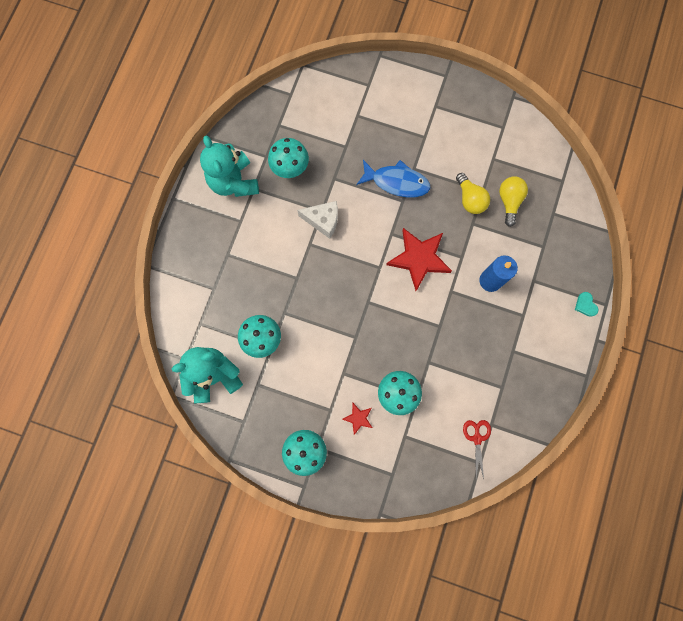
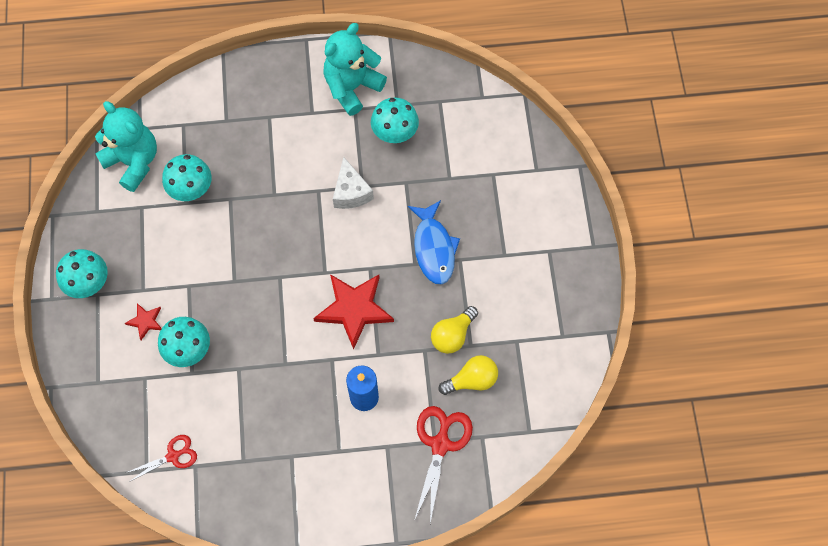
camera: 65 degrees right, 10 degrees down
(547, 244) = (440, 444): none -> red scissors
(585, 305) = (384, 518): turquoise heart -> none

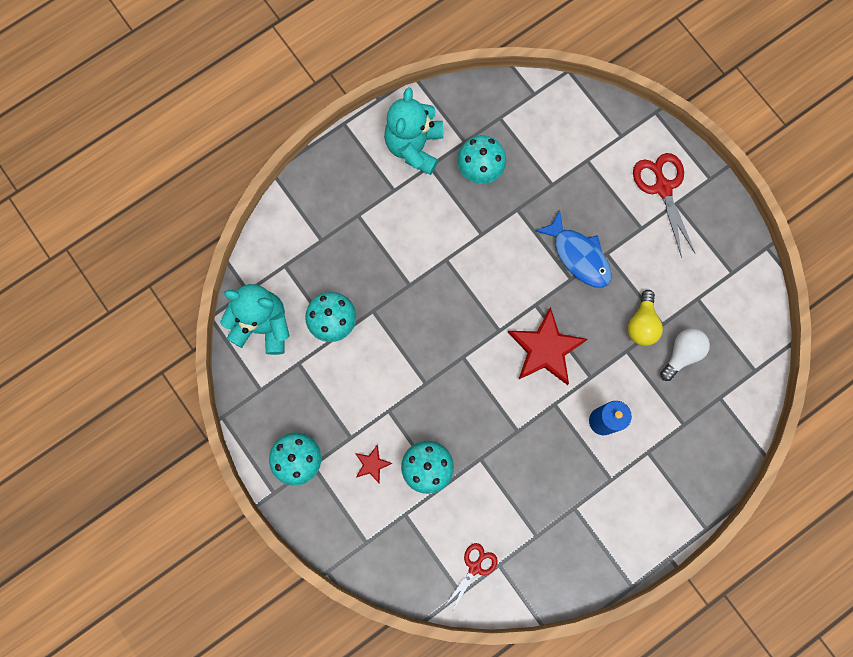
camera: 30 degrees left, 10 degrees up
(351, 192) = (475, 245): white cheese -> none
(440, 444) = (690, 424): red scissors -> red scissors (663, 188)
(472, 380) = (682, 354): yellow light bulb -> white light bulb

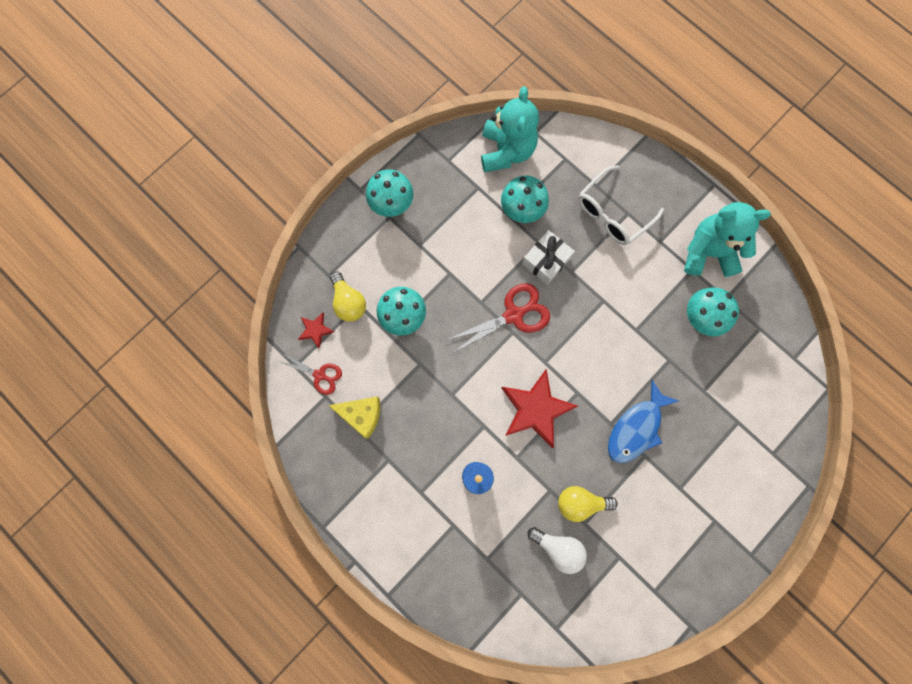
camera: 80 degrees right, 0 degrees up
(354, 230) = (613, 213): none -> white glasses
(372, 464) = (398, 268): red star -> red star (315, 330)
(393, 308) = (546, 261): none -> white gift
(400, 524) = (348, 302): none -> yellow light bulb
(524, 528) = (362, 415): none -> yellow cheese
(663, 188) = (728, 505): red scissors -> red scissors (513, 315)

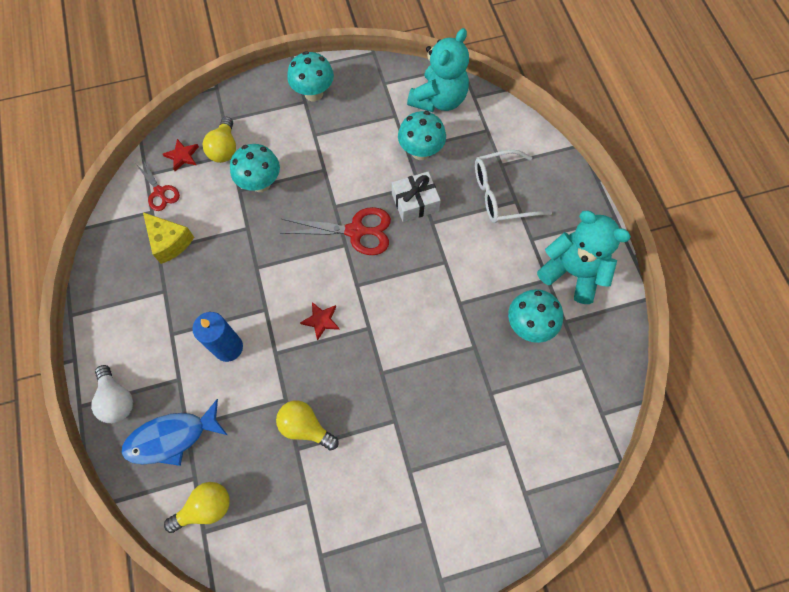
camera: 30 degrees right, 10 degrees down
(536, 409) = (321, 320): red star -> red star, size x0.48
(545, 610) = (205, 508): none -> yellow light bulb
(558, 548) = (257, 456): white light bulb -> white light bulb (117, 399)
(636, 428) = (403, 390): blue fish -> blue fish (172, 437)

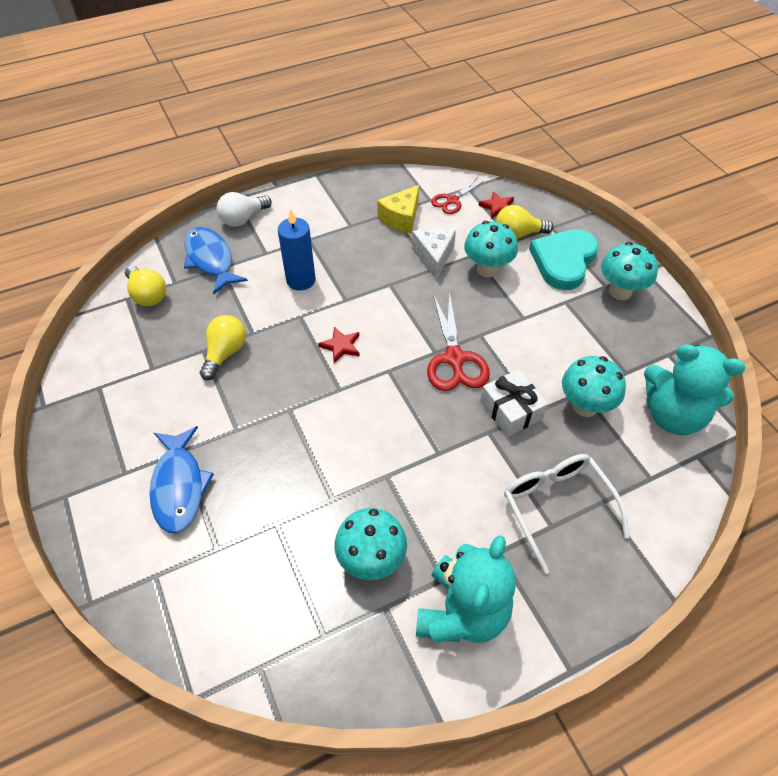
camera: 80 degrees right, 15 degrees down
(231, 223) = (433, 256): none -> white cheese
(268, 123) = (563, 261): none -> turquoise heart
(446, 473) = (179, 486): none -> blue fish

